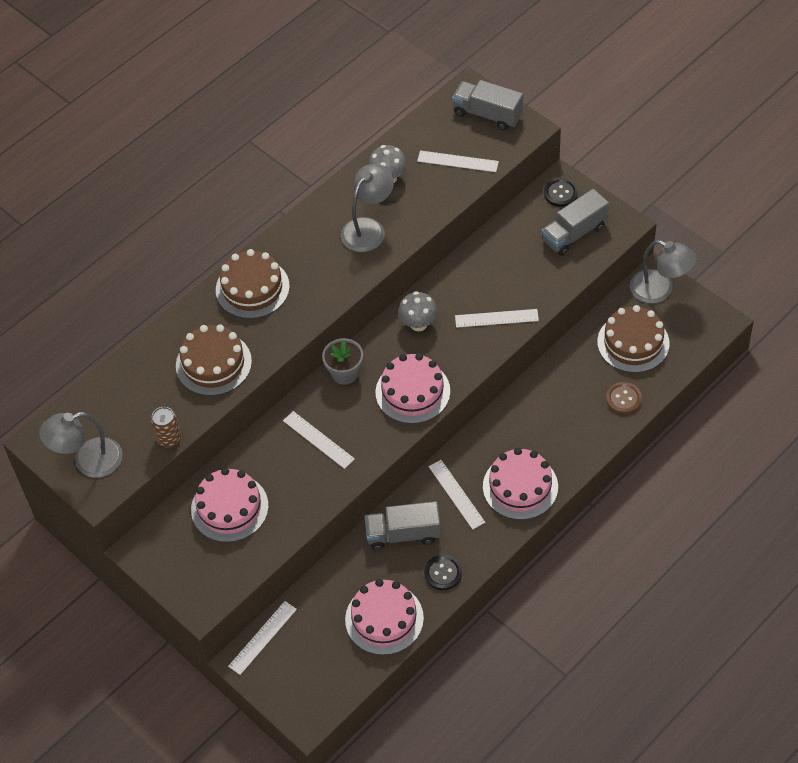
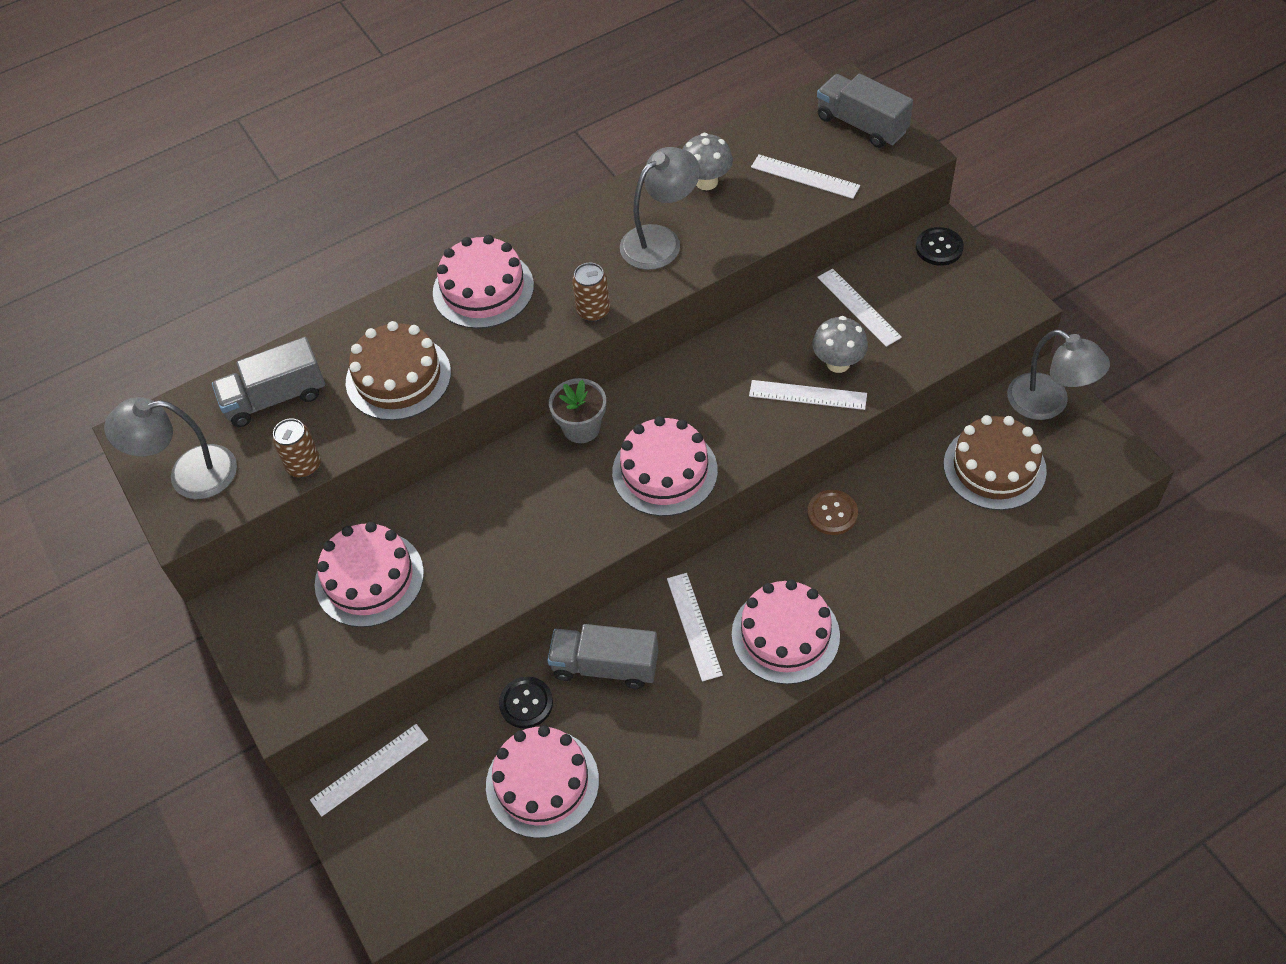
camera: 15 degrees right, 0 degrees up
(252, 288) = (483, 289): brown cake -> pink cake
(318, 439) = (518, 510): white ruler -> white ruler (858, 307)
(337, 289) = (593, 311): none -> brown can
(418, 324) = (699, 382): grey mushroom -> grey mushroom (838, 363)
(443, 573) = (643, 735): black button -> black button (526, 703)
(574, 233) = (944, 303): grey truck -> grey truck (275, 398)
(623, 399) = (962, 542): brown button -> brown button (832, 513)

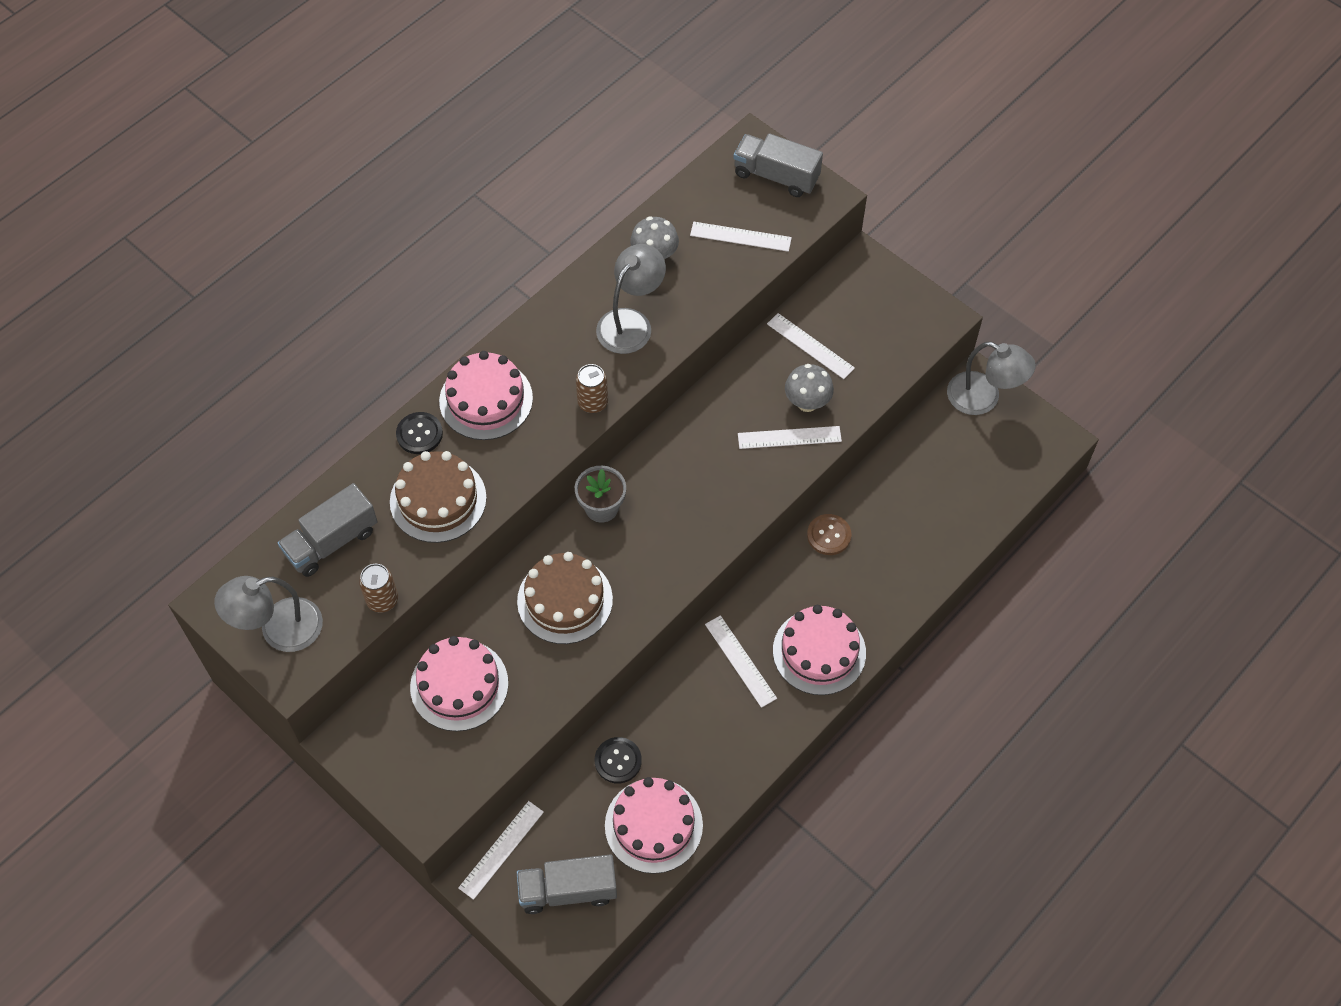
camera: 20 degrees left, 5 degrees up
(605, 666) = (675, 713): grey truck -> grey truck (568, 890)
(664, 471) = (687, 533): pink cake -> none
(939, 248) = (864, 276): black button -> black button (419, 434)
(994, 467) = (953, 465): brown cake -> brown cake (565, 600)

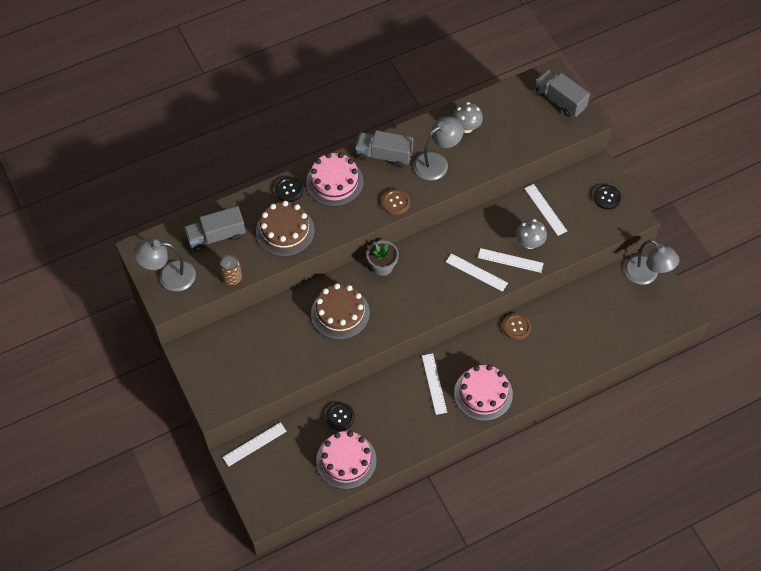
camera: 20 degrees right, 0 degrees up
(459, 685) = (261, 342): pink cake -> none
(568, 890) = (283, 480): grey truck -> grey truck (384, 155)
(593, 402) = (396, 203): brown can -> brown button
(740, 236) = (523, 130): white ruler -> white ruler (476, 272)
(892, 301) = (607, 197): none -> black button

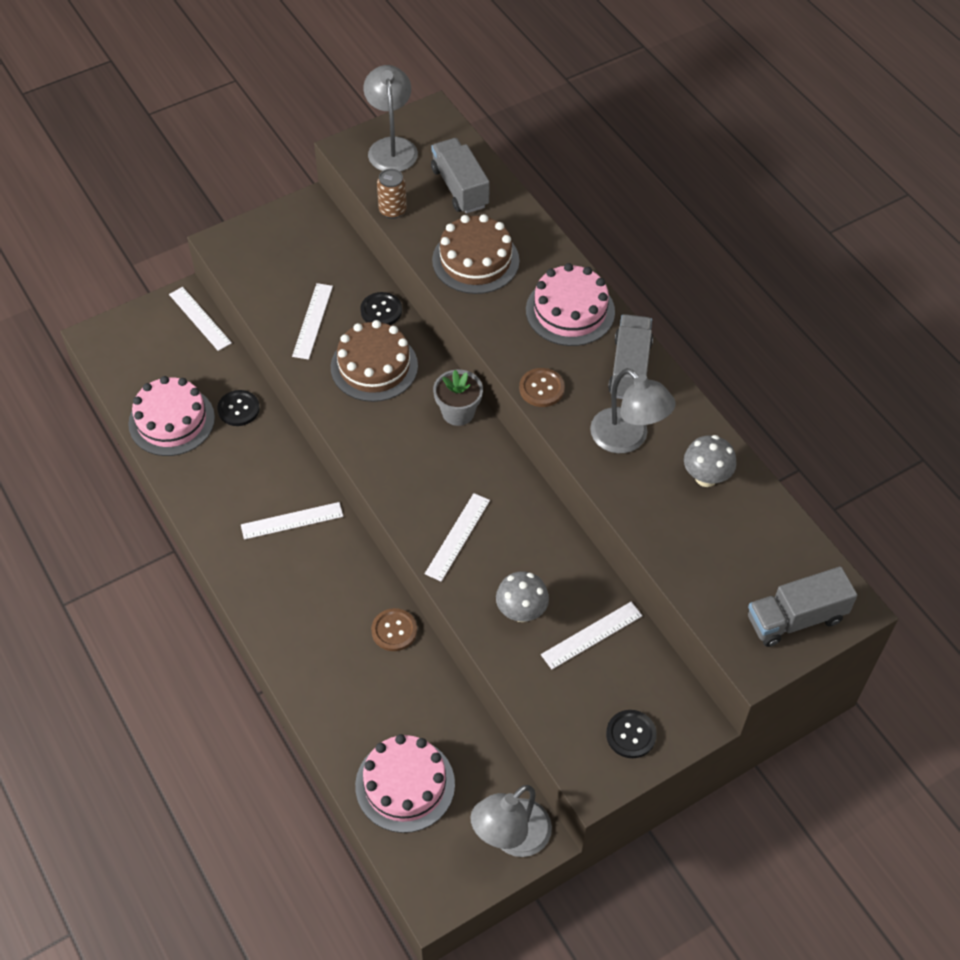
camera: 85 degrees right, 5 degrees down
(289, 190) = (548, 259): black button -> black button (381, 310)
(483, 393) = (275, 586): pink cake -> pink cake (405, 785)
(510, 260) = (484, 584): white ruler -> white ruler (312, 321)
(560, 100) = (795, 619): grey truck -> grey truck turned 150 degrees counterclockwise

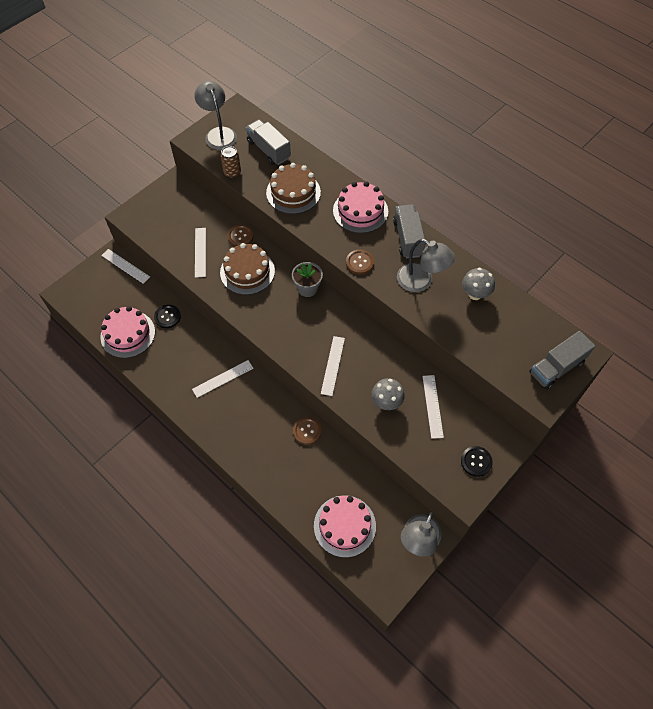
camera: 15 degrees left, 5 degrees up
(381, 310) = (240, 236): black button -> brown button
(592, 635) = (432, 406): white ruler -> white ruler turned 45 degrees counterclockwise

